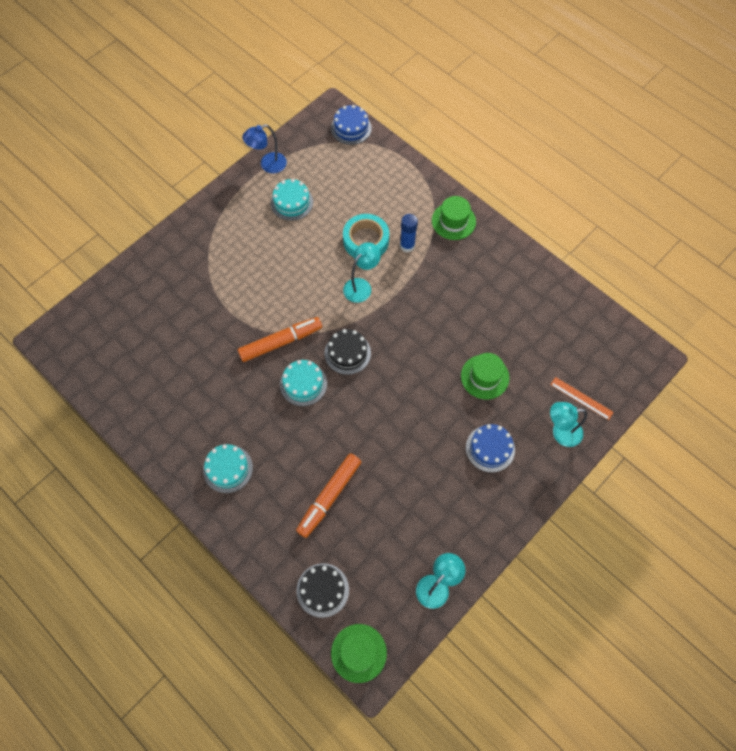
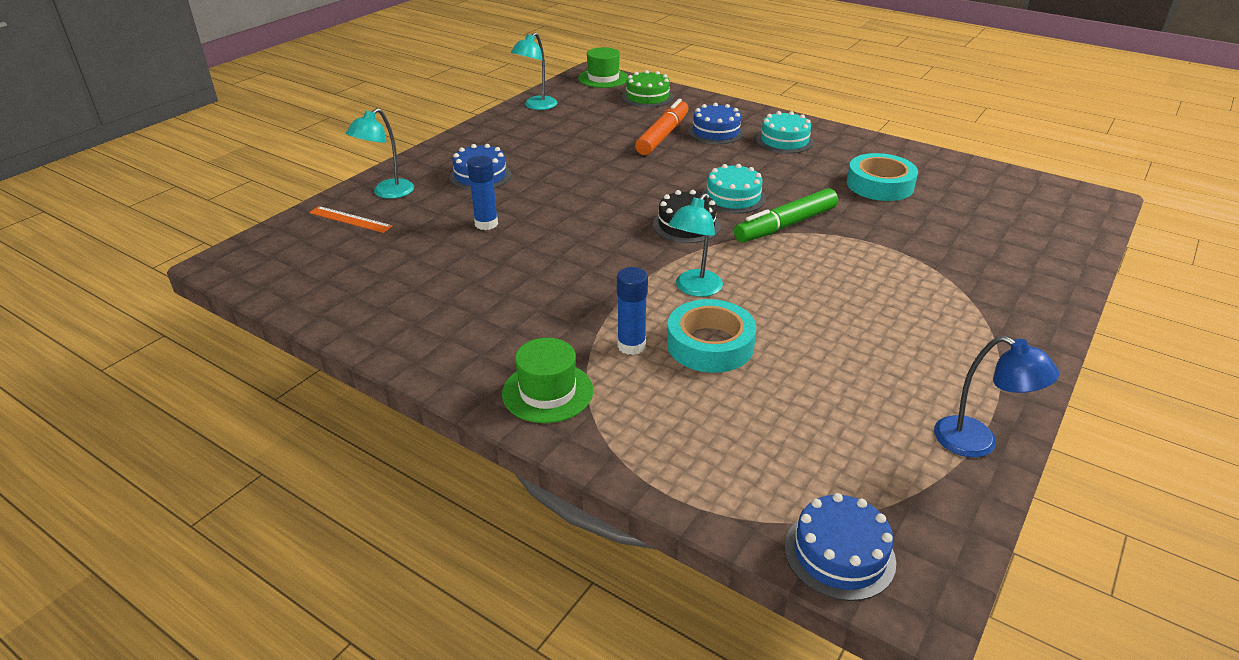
camera: 170 degrees right, 30 degrees down
(188, 383) = (880, 185): none -> turquoise tape
(268, 165) = (978, 442): blue lamp -> blue lamp turned 75 degrees clockwise
(280, 342) = (785, 225): orange marker -> green marker
(280, 496) = (716, 132): none -> blue cake
(291, 202) = (881, 384): turquoise cake -> none
(322, 590) = (647, 97): black cake -> green cake
(484, 377) = (486, 224): green hat -> blue glue stick
(560, 432) = (387, 193): turquoise lamp -> turquoise lamp turned 135 degrees clockwise

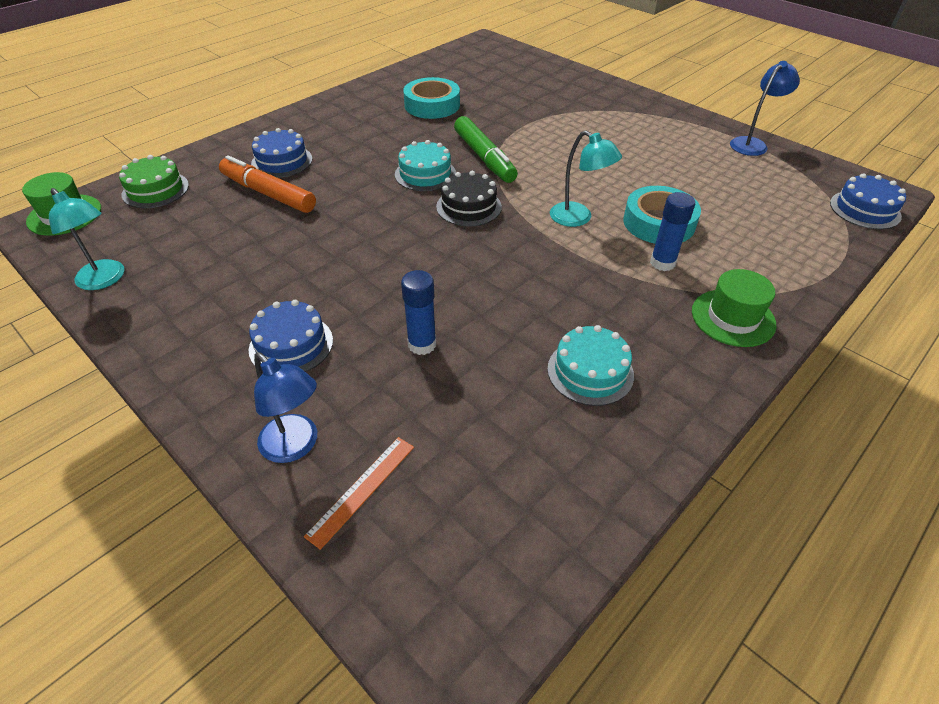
camera: 80 degrees left, 10 degrees up
(387, 193) = (295, 446): turquoise lamp -> blue lamp
(784, 141) = (326, 129): turquoise cake -> turquoise cake (590, 372)

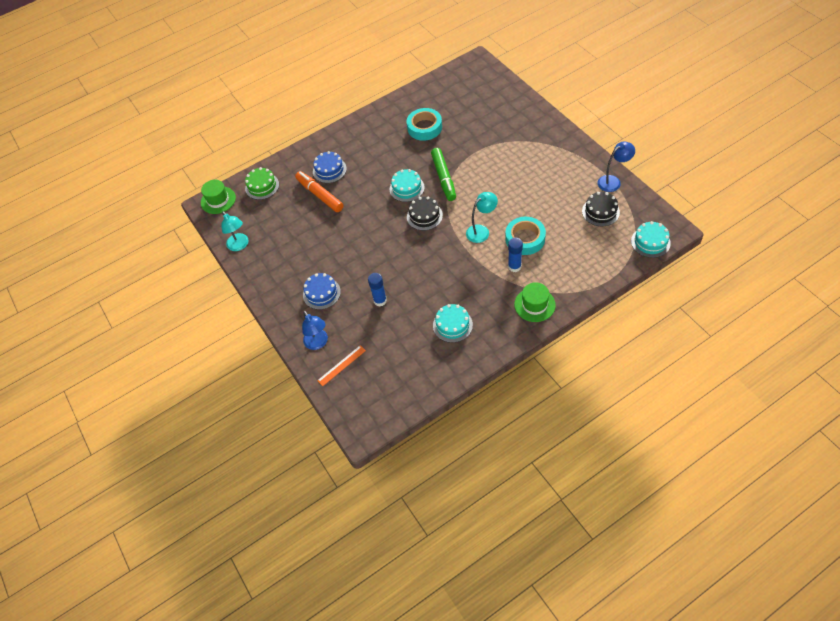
camera: 20 degrees right, 10 degrees up
(578, 218) = (481, 231): turquoise lamp -> turquoise lamp turned 90 degrees counterclockwise
(759, 179) = (600, 211): none -> black cake
(865, 209) = (650, 242): blue cake -> turquoise cake

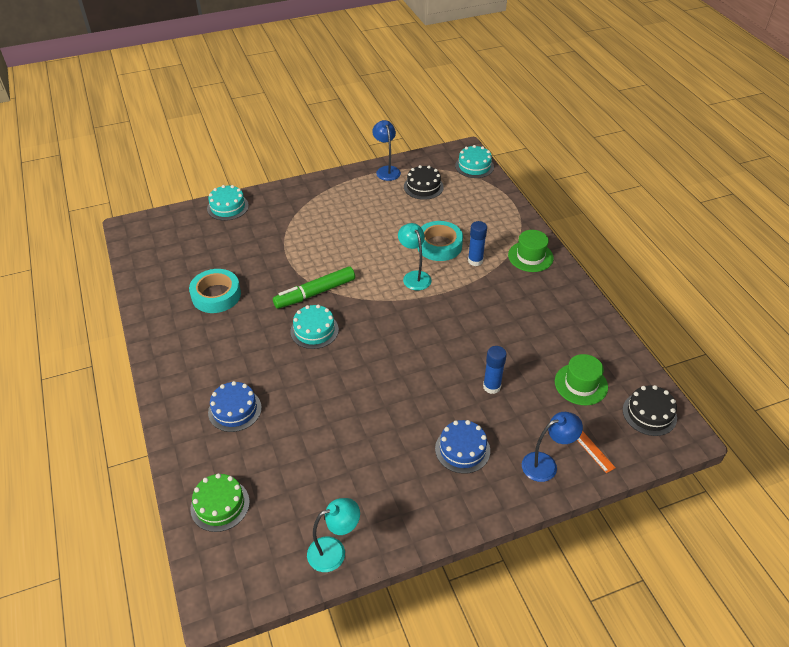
camera: 85 degrees left, 10 degrees down
(218, 200) = (216, 578): green hat -> green hat (581, 384)
(320, 195) = (278, 428): orange marker -> none
(424, 216) = (369, 321): black cake -> black cake (649, 413)
(444, 178) = (315, 293): green marker -> green marker turned 150 degrees clockwise
(452, 325) = (543, 325): turquoise cake -> turquoise cake (228, 207)

